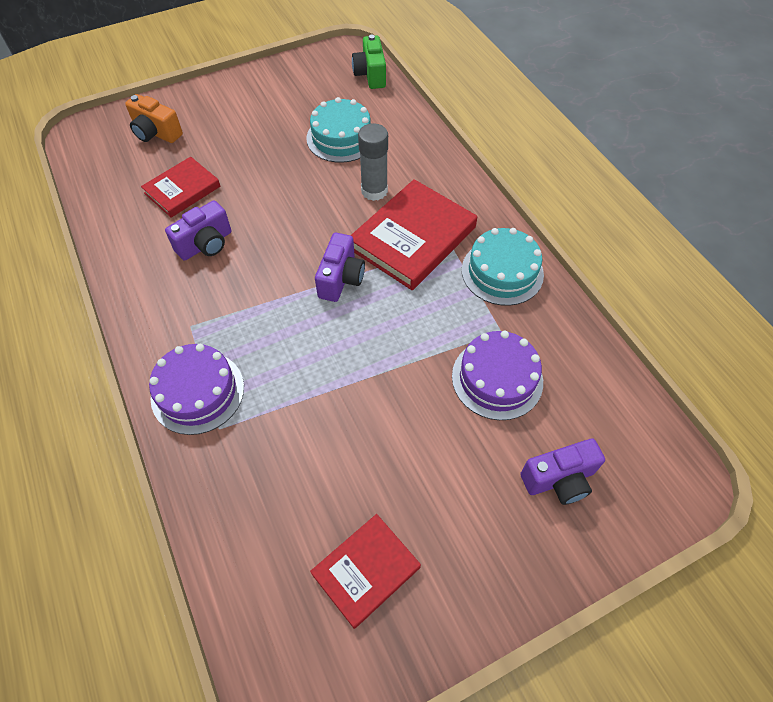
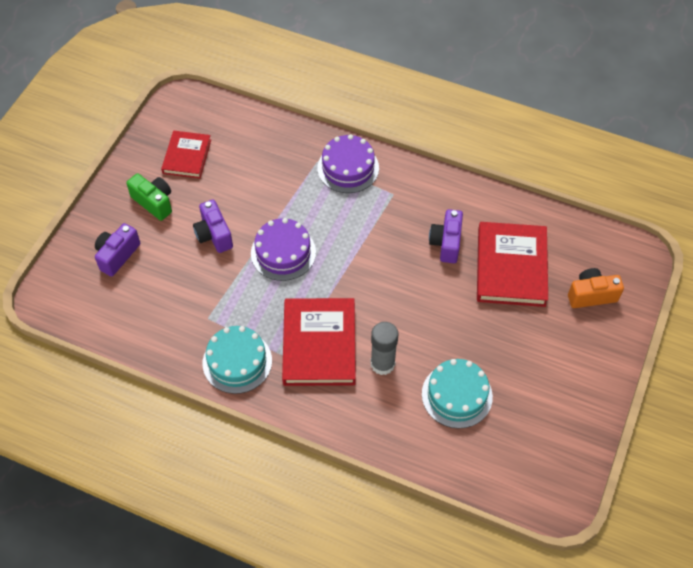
camera: 140 degrees right, 0 degrees up
(182, 190) = (511, 267): red book -> red book, size x1.64
(341, 279) = (337, 281): purple camera -> purple camera (214, 235)
(370, 75) = (508, 487): green camera -> green camera (154, 202)
(497, 378) = (188, 286): purple cake -> purple cake (283, 252)

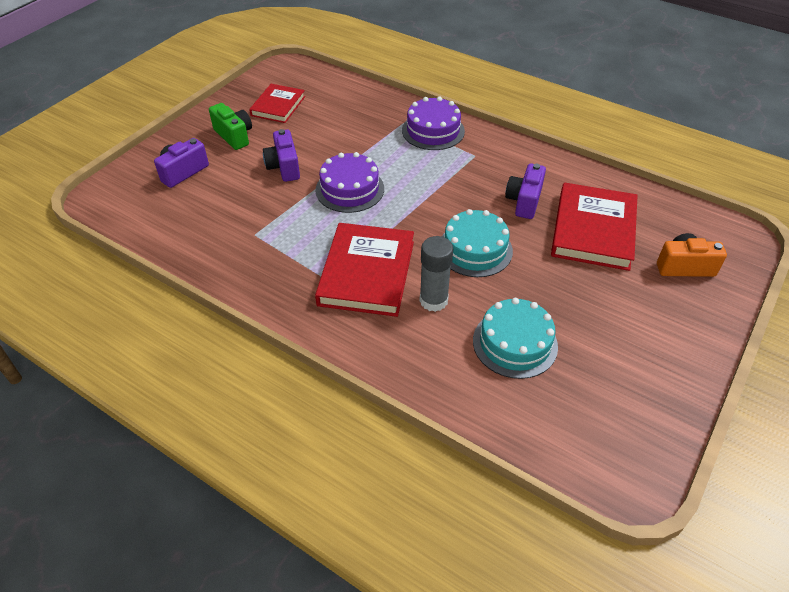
camera: 10 degrees right, 10 degrees down
(237, 362) = (273, 277): turquoise cake -> turquoise cake (475, 249)

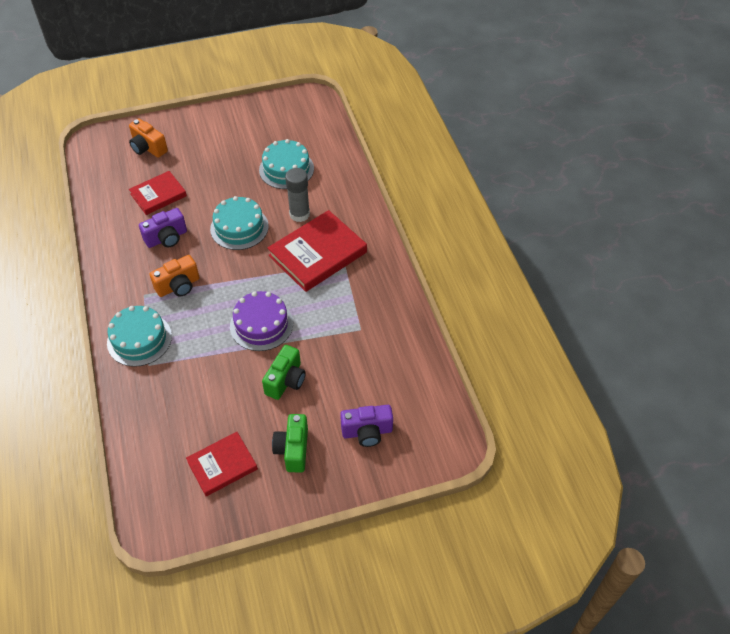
camera: 140 degrees left, 5 degrees up
(284, 167) = (286, 380): purple camera -> green camera
(433, 131) = (139, 339): purple cake -> turquoise cake
(457, 175) = (178, 286): none -> orange camera
(593, 230) = (158, 195): red book -> red book, size x0.61

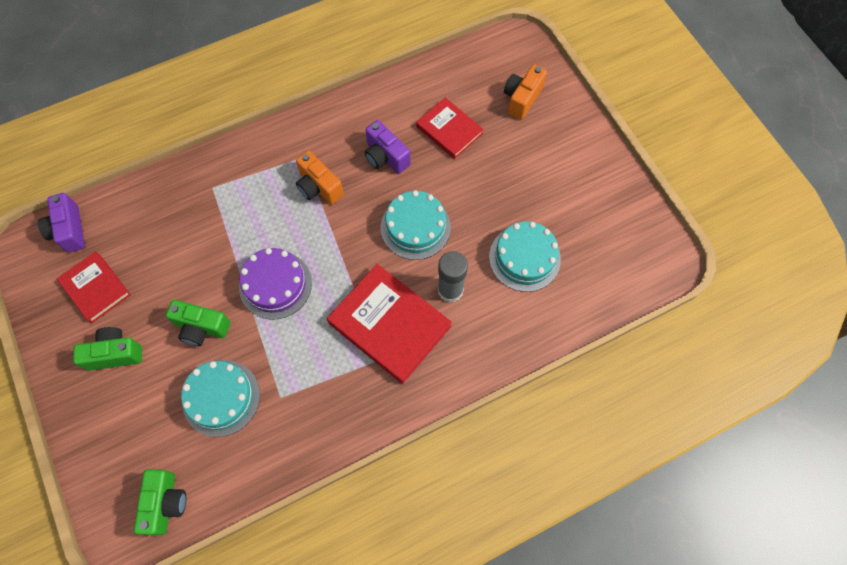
camera: 80 degrees right, 15 degrees up
(139, 339) = (243, 170): turquoise cake -> turquoise cake (221, 398)
(367, 432) = (139, 429): purple camera -> purple camera (69, 230)
(433, 414) = (166, 503): none -> green camera

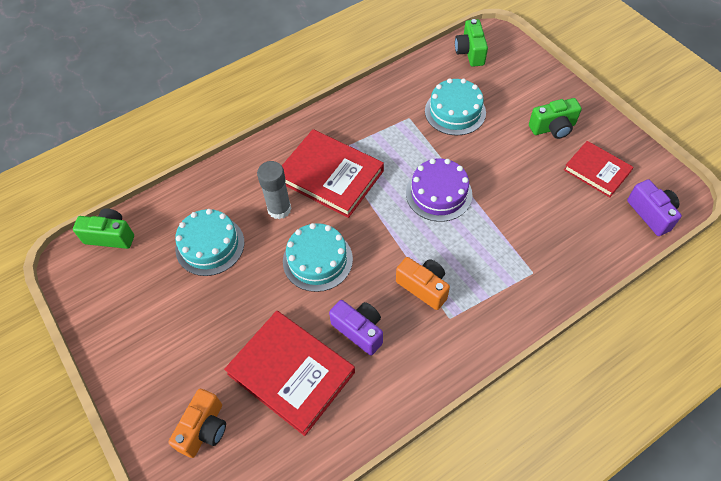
camera: 175 degrees right, 10 degrees down
(201, 328) = (490, 154): green camera -> green camera (110, 236)
(449, 130) = (291, 373): red book -> red book, size x1.64

